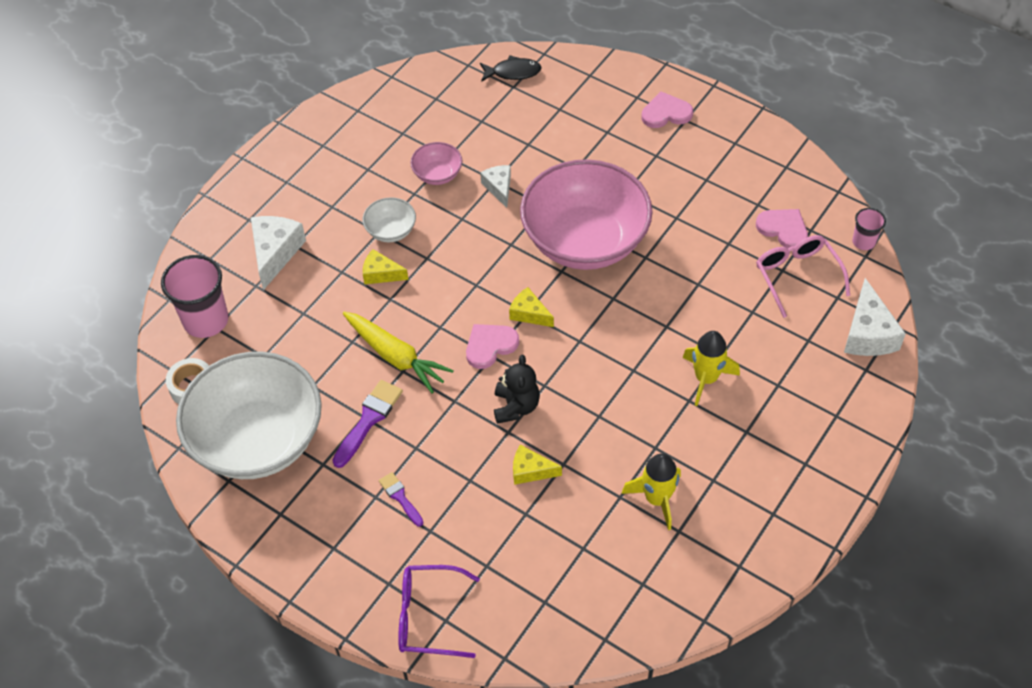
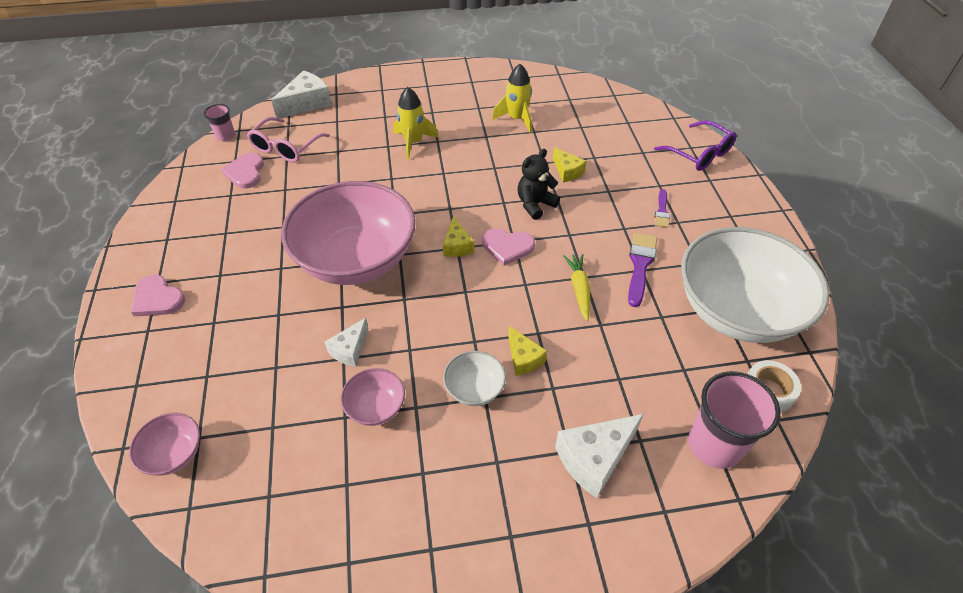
camera: 135 degrees left, 5 degrees down
(369, 420) = (640, 265): purple brush -> purple brush turned 120 degrees clockwise
(395, 356) = (579, 289): yellow carrot -> yellow carrot, size x0.66
(513, 72) = (174, 454): black fish -> pink bowl

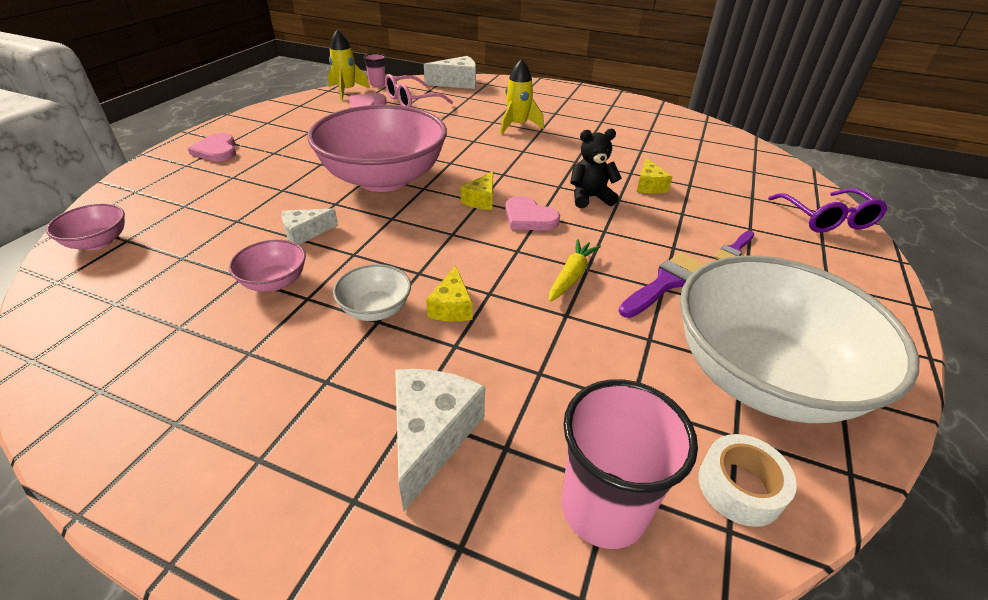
camera: 30 degrees right, 10 degrees down
(517, 119) = (632, 138): yellow rocket -> yellow rocket (347, 91)
(594, 458) = (431, 436): white cheese -> white cheese turned 105 degrees clockwise

